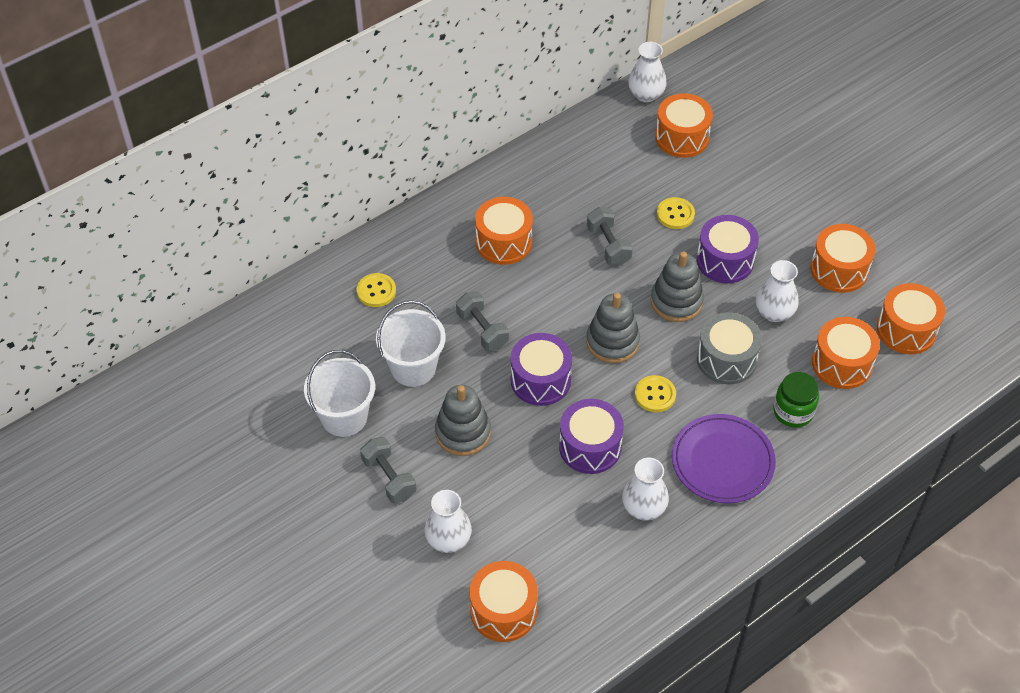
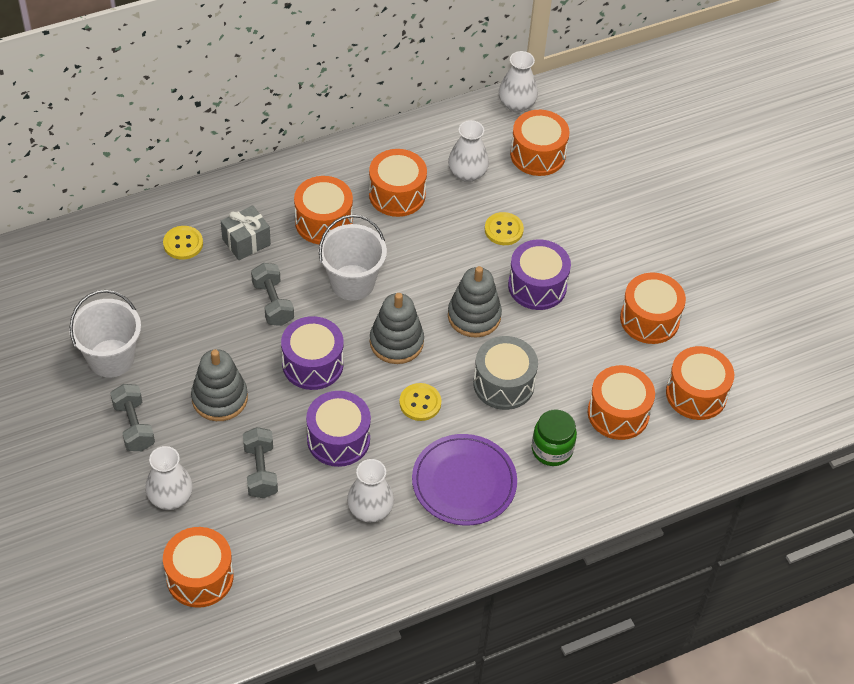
camera: 10 degrees right, 0 degrees up
(413, 368) = (193, 325): white bucket -> white bucket (352, 282)
(436, 276) = (246, 242): none -> grey gift
(564, 202) = (397, 194): none -> orange drum
(608, 245) = (426, 247): grey dumbbell -> grey dumbbell (260, 471)
(774, 312) = (568, 348): white vase -> white vase (467, 173)

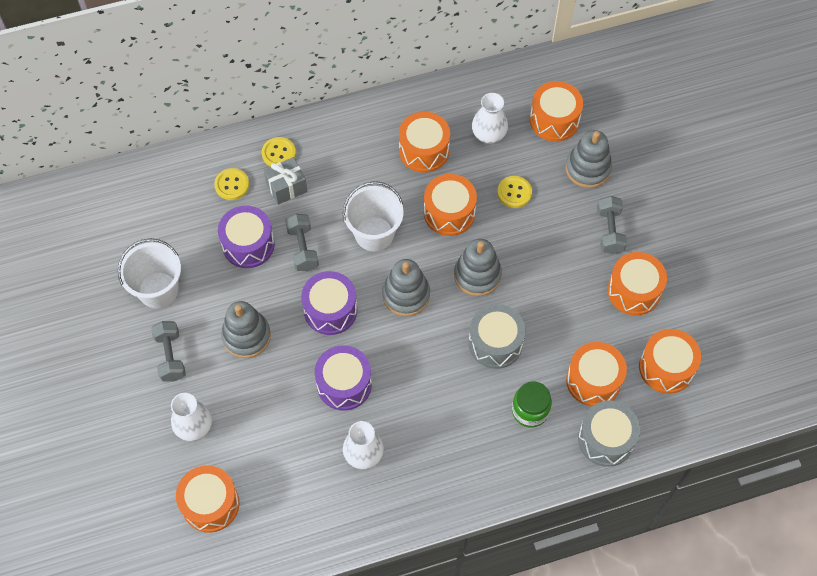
camera: 10 degrees right, 10 degrees up
(260, 471) = (274, 408): grey dumbbell -> grey dumbbell (609, 231)
(323, 222) = (356, 173): orange drum -> orange drum (449, 213)
(420, 403) = (419, 355): yellow button -> yellow button (278, 153)
(464, 482) = (448, 435): purple plate -> none
(516, 104) = (541, 69): white vase -> none
(537, 286) = (537, 250): purple drum -> purple drum (248, 244)
(581, 200) = (587, 169): none -> grey stacking toy
(640, 472) = (606, 439): none -> grey drum

